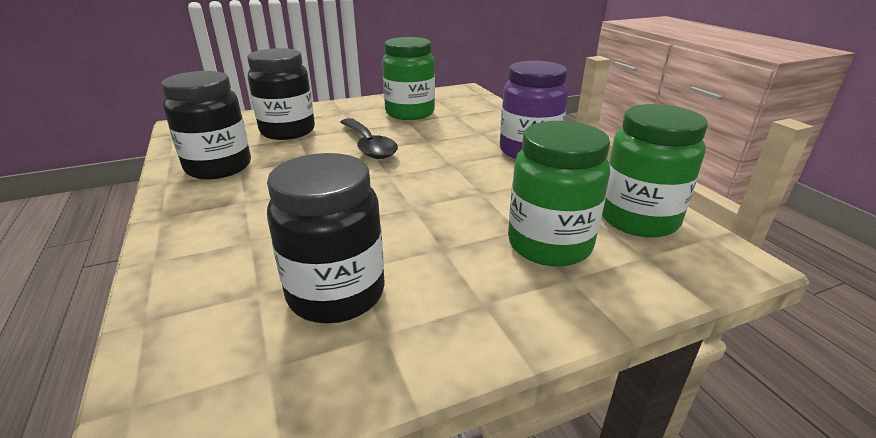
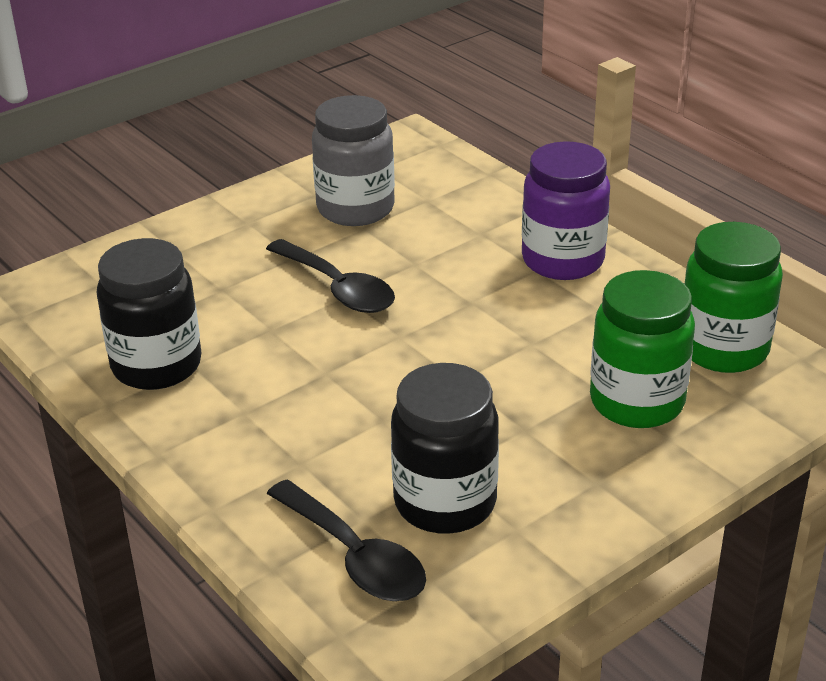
camera: 15 degrees left, 5 degrees up
(221, 326) = (355, 557): none -> black spoon
(288, 131) = (196, 280): black jar -> none
(410, 113) = (355, 209): green jar -> grey jar

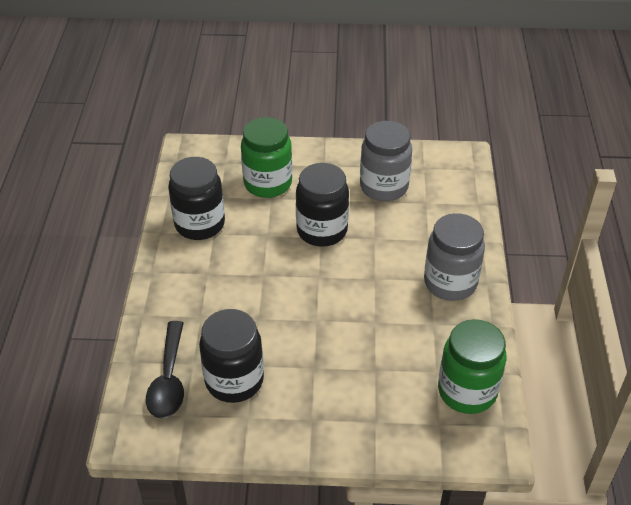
camera: 40 degrees right, 10 degrees up
(338, 288) = (322, 230): black spoon -> black jar
(563, 260) = (450, 282): purple jar -> grey jar
(637, 402) = (384, 390): green jar -> green jar (268, 183)

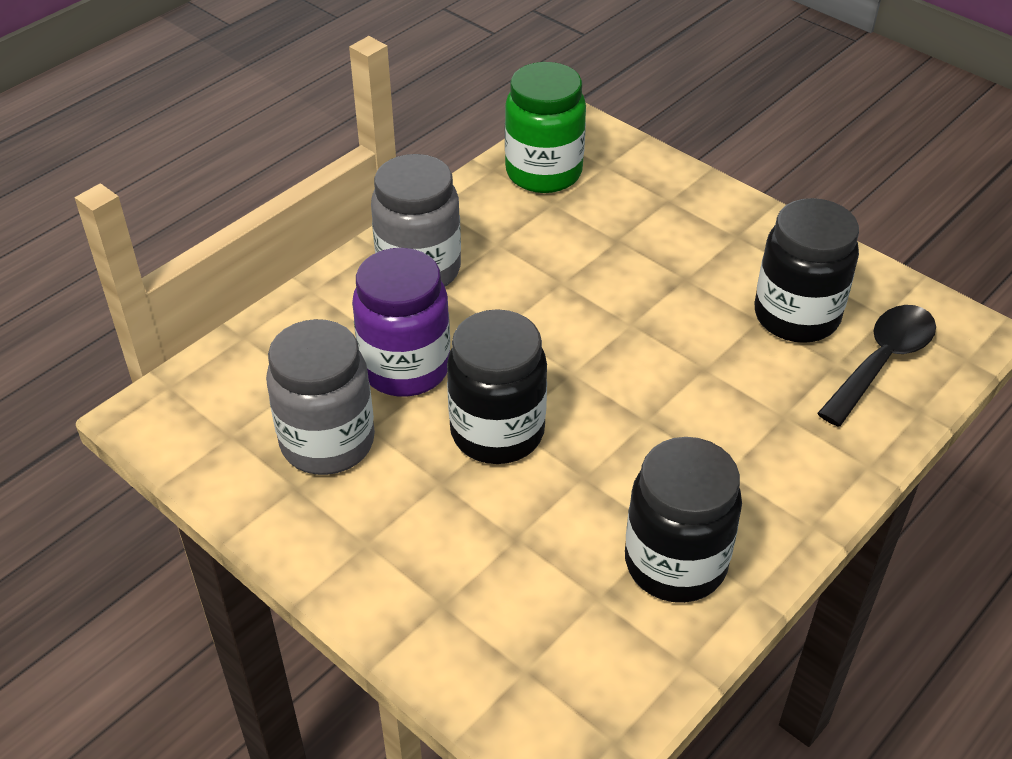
camera: 140 degrees left, 0 degrees up
(268, 183) = (494, 570): green jar -> none
(393, 233) = (405, 368): none -> purple jar

